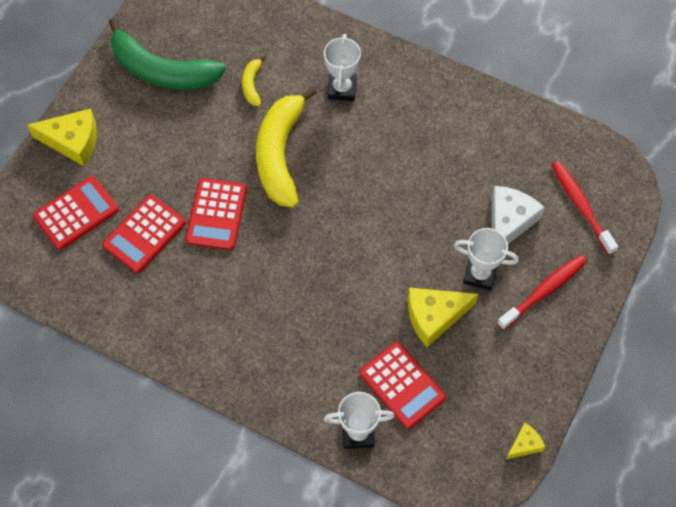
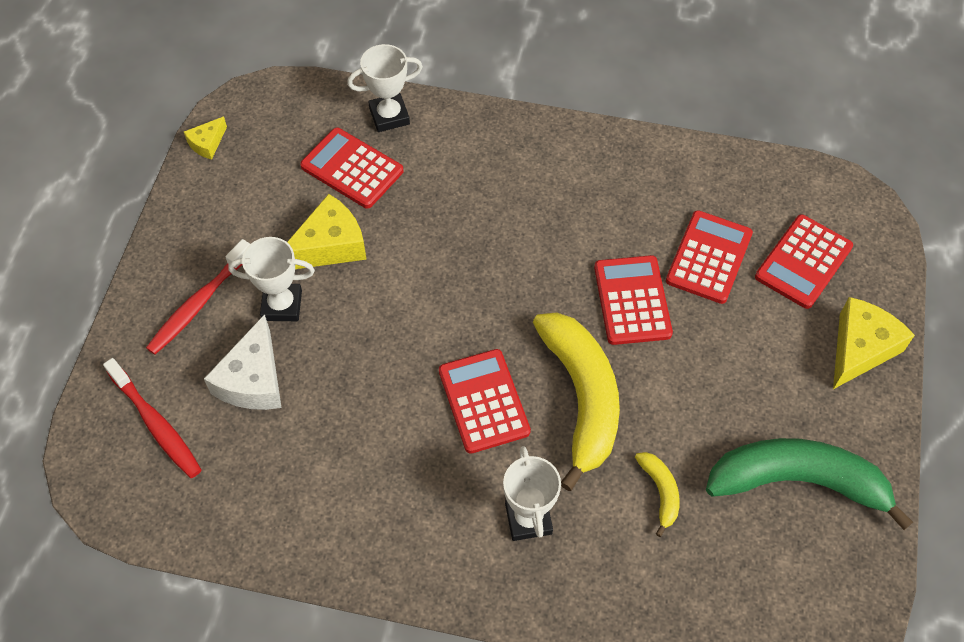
camera: 165 degrees right, 5 degrees down
(73, 141) = (860, 348): yellow cheese -> yellow cheese turned 135 degrees clockwise
(348, 168) = (483, 401): none -> red calculator

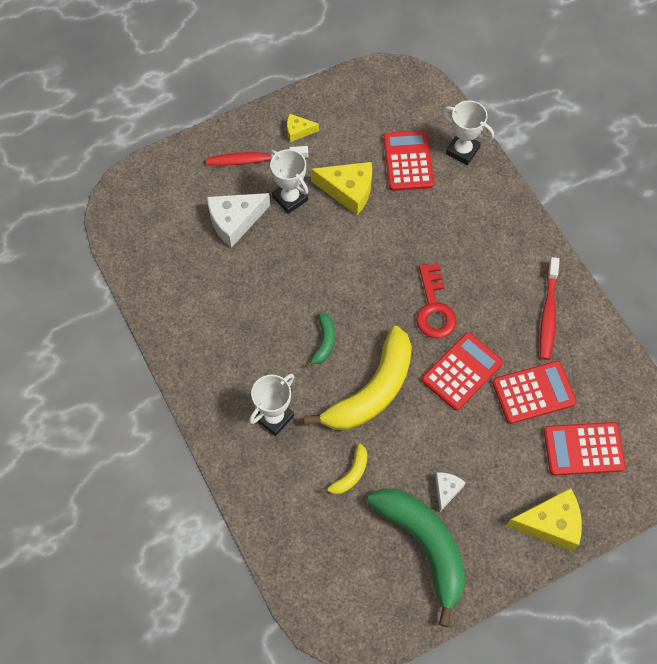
camera: 50 degrees right, 5 degrees up
(156, 424) = (171, 199): red toothbrush -> red toothbrush (548, 313)
(207, 143) = (354, 80): yellow cheese -> yellow cheese (298, 131)
(483, 401) = (324, 342): red calculator -> green banana
(539, 271) = (434, 308): none -> red key
(752, 413) = (446, 490): none -> white cheese

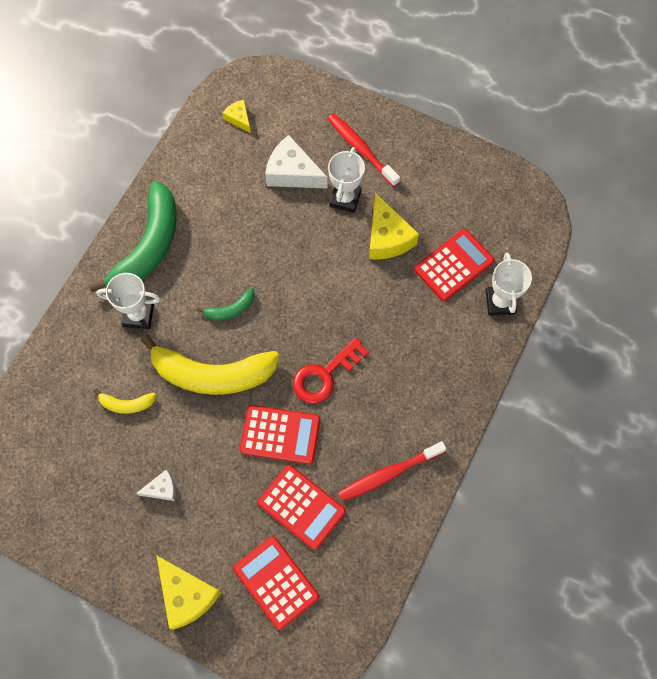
camera: 55 degrees right, 5 degrees up
(298, 131) = (415, 163): yellow cheese -> yellow cheese (239, 119)
(424, 546) = (101, 501): green banana -> green banana (149, 246)

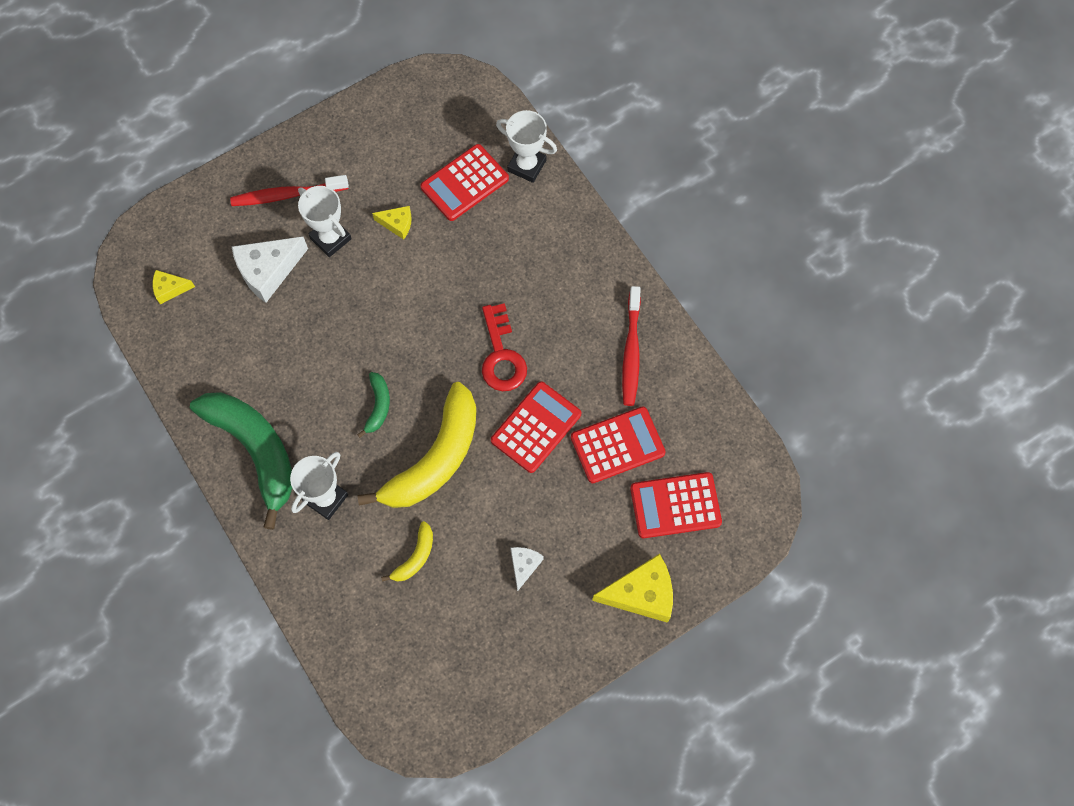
camera: 60 degrees left, 0 degrees up
(387, 237) = (397, 224): yellow cheese -> yellow cheese, size x0.54
(453, 265) = (464, 183): red calculator -> red calculator turned 120 degrees counterclockwise

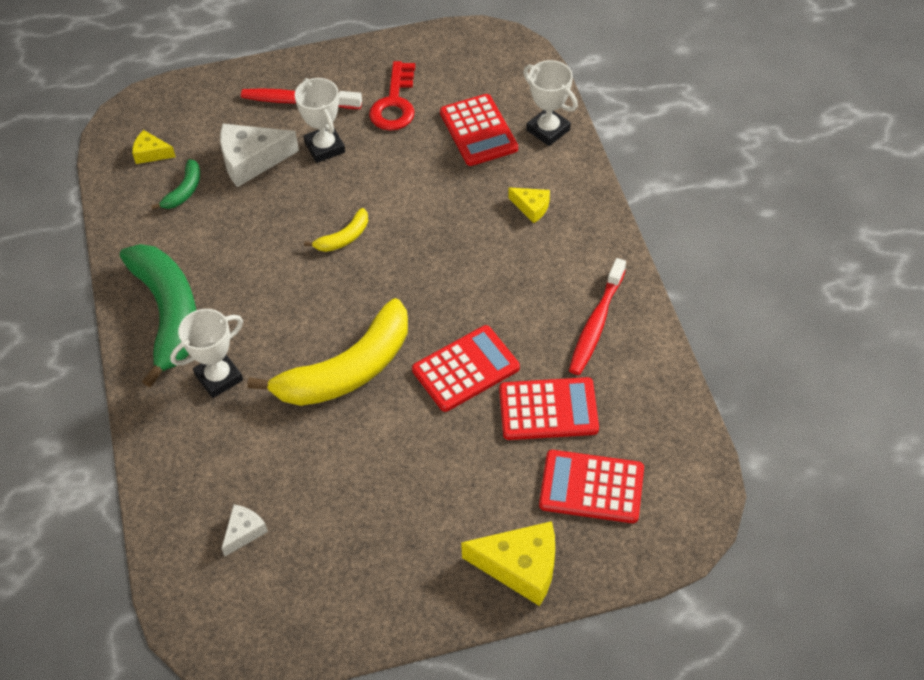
camera: 20 degrees right, 15 degrees down
(378, 406) = (308, 306): green banana -> green banana (184, 191)
(397, 224) = (396, 150): yellow cheese -> yellow cheese (531, 207)
(415, 557) = (287, 459): yellow banana -> yellow banana (344, 237)
(464, 183) = (478, 131): red calculator -> red calculator turned 90 degrees counterclockwise
(501, 356) = (455, 293): red key -> red key (394, 103)
(524, 565) = (400, 500): white cheese -> white cheese (244, 532)

